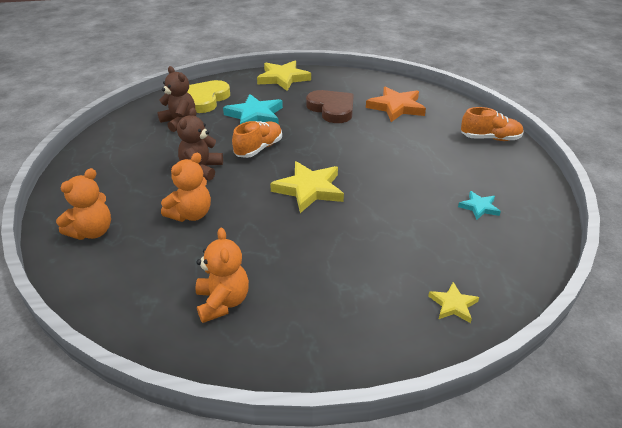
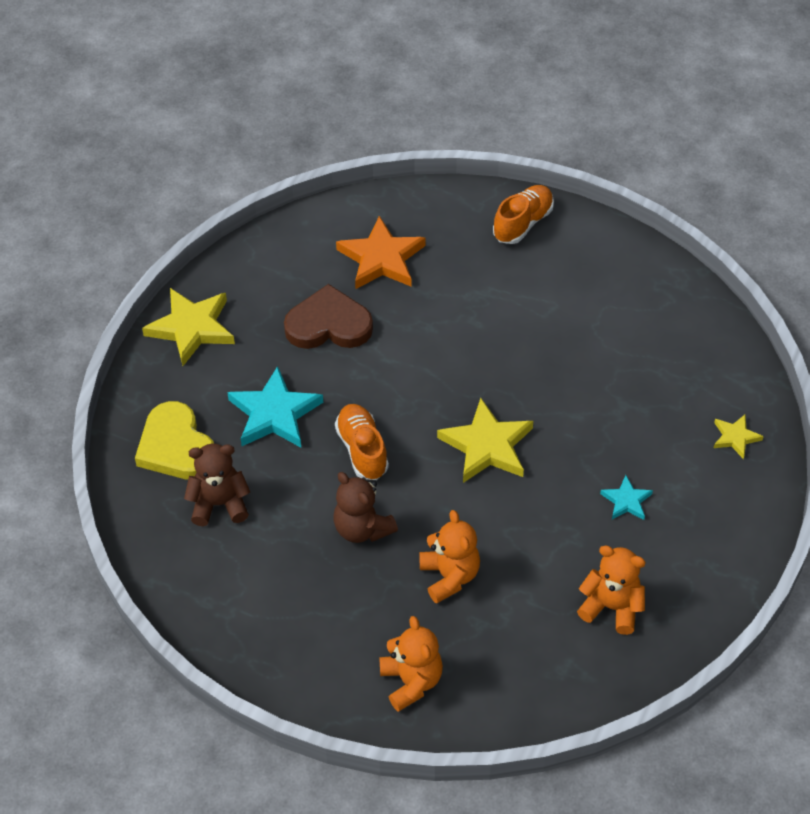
camera: 55 degrees left, 15 degrees up
(479, 207) = (628, 324): turquoise star -> turquoise star (626, 501)

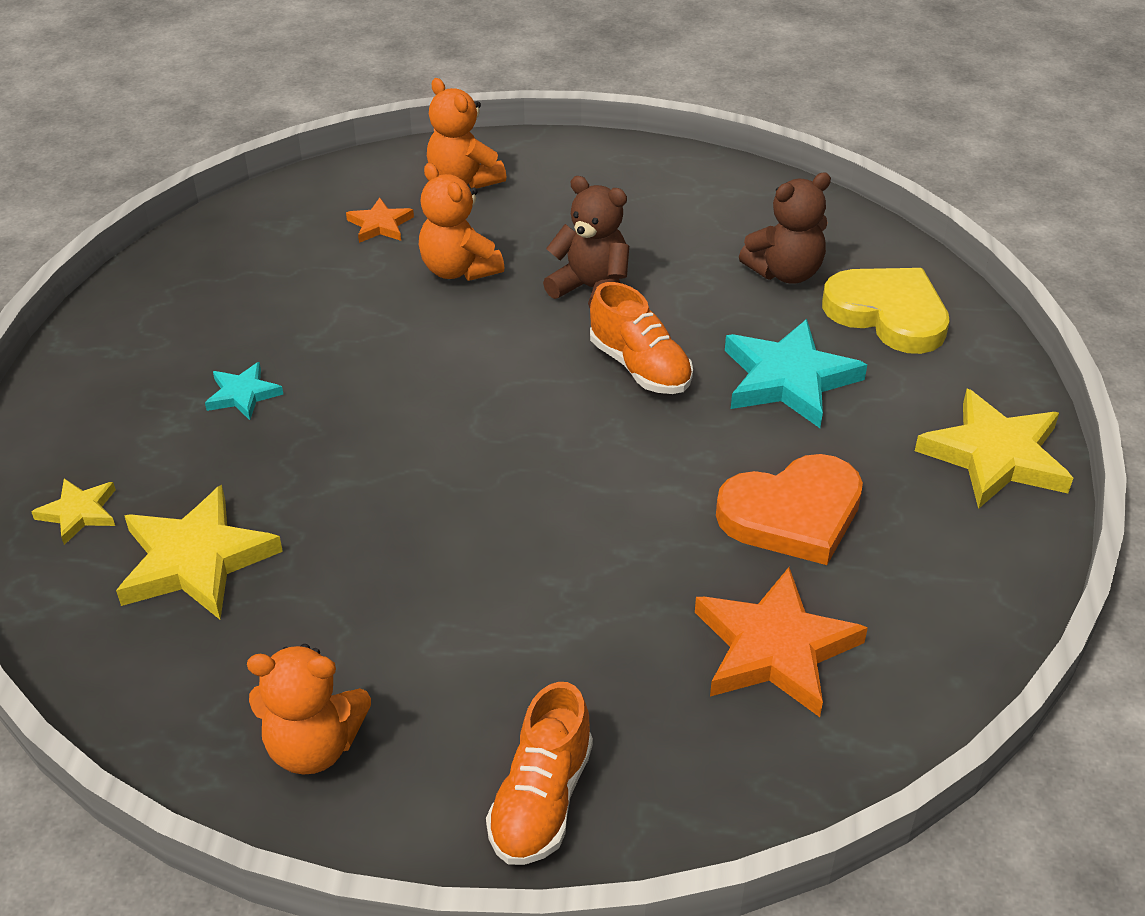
camera: 160 degrees right, 10 degrees down
(328, 324) = (793, 514): brown heart -> orange heart
(487, 446) = (465, 412): yellow star -> yellow star (196, 560)
(494, 645) = (380, 225): none -> orange star
(611, 607) = (244, 285): orange teddy bear -> orange teddy bear (313, 746)

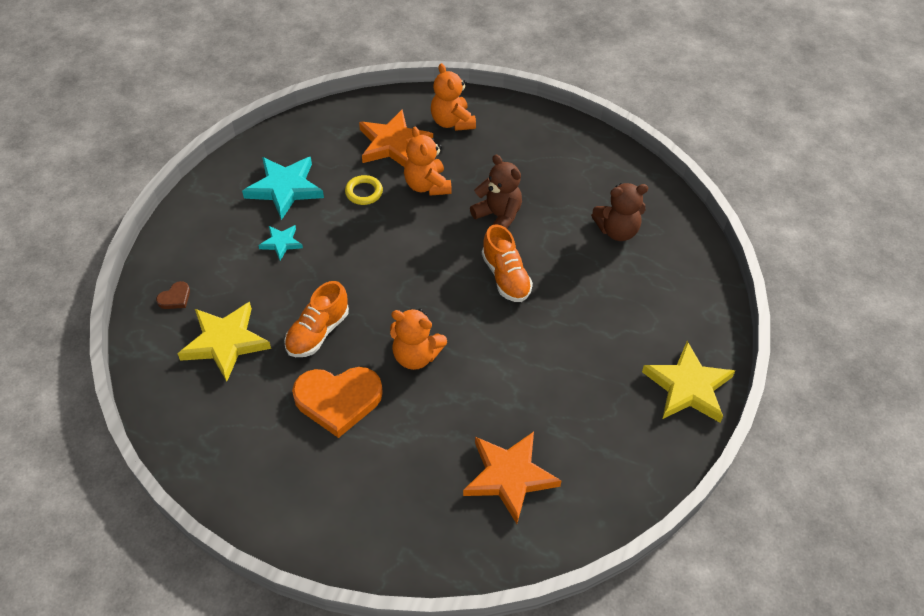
camera: 15 degrees right, 10 degrees up
(79, 513) = (175, 298): yellow star -> brown heart
(313, 746) = (250, 468): orange teddy bear -> orange teddy bear (416, 355)
(357, 298) = (364, 192): none -> yellow ring
(380, 225) = (393, 144): orange star -> orange star, size x1.90
(541, 800) = (353, 531): orange shoe -> orange shoe (318, 332)
(788, 379) = (588, 305): turquoise star -> turquoise star (285, 188)
(793, 514) = (554, 395): orange heart -> orange heart (338, 400)
(888, 314) = (667, 274): yellow heart -> none

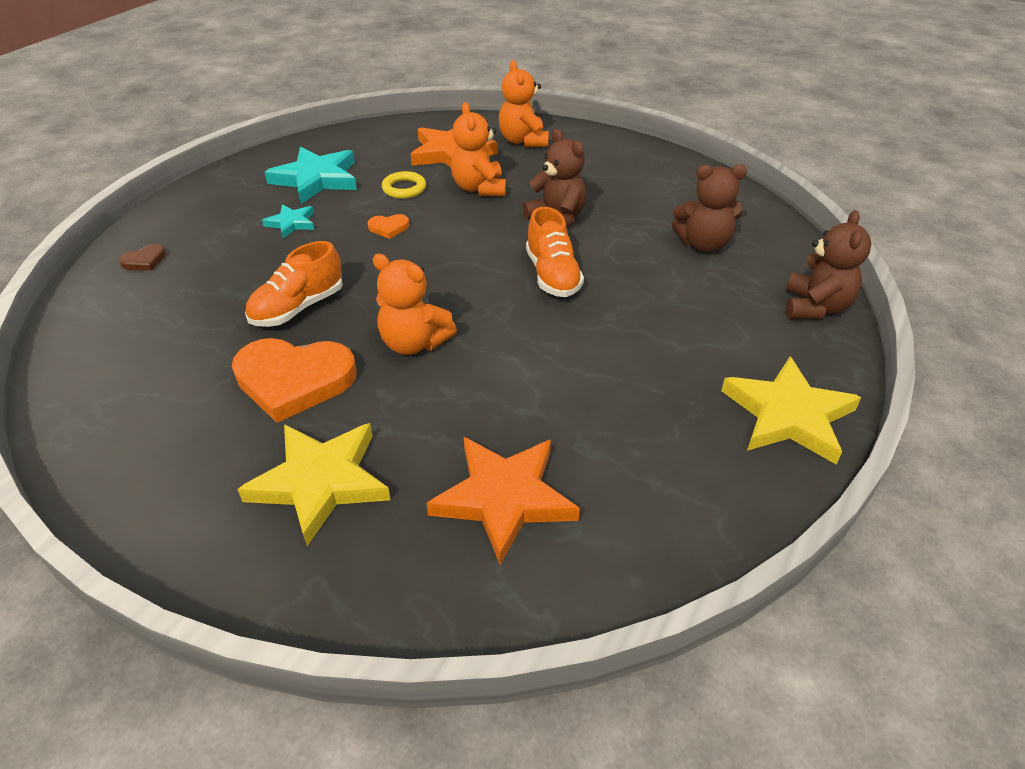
camera: 10 degrees right, 10 degrees down
(225, 342) = (180, 307): yellow star -> yellow star (320, 482)
(364, 239) = (389, 228): none -> orange heart
(703, 287) = (815, 307): none -> brown teddy bear

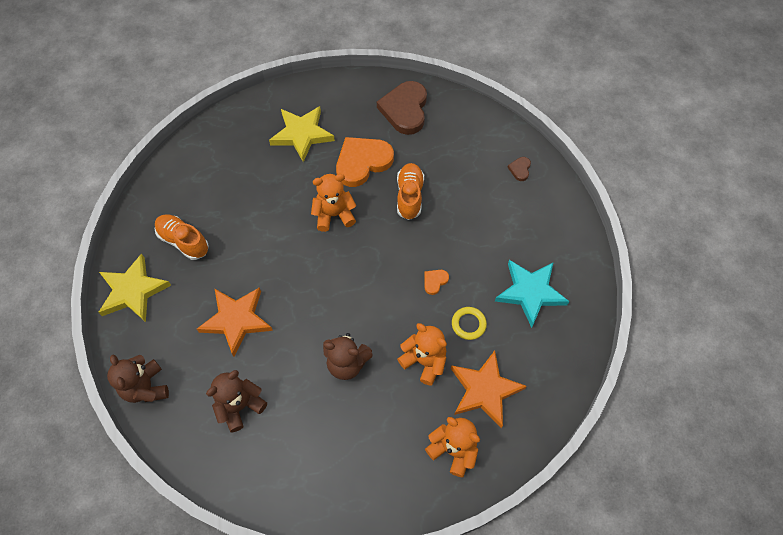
camera: 140 degrees right, 20 degrees up
(131, 412) = (405, 110): none -> brown heart
(291, 223) = (490, 245): turquoise star -> none
(504, 498) = (229, 172): orange star -> orange star (236, 320)
(552, 275) = (308, 309): orange shoe -> orange shoe (183, 241)

